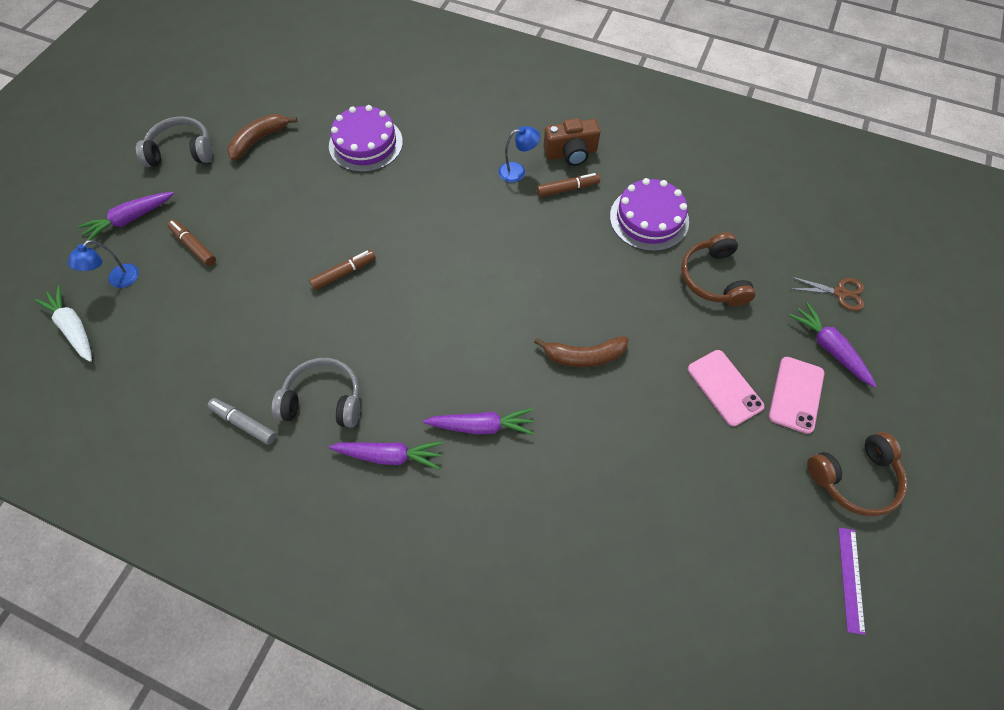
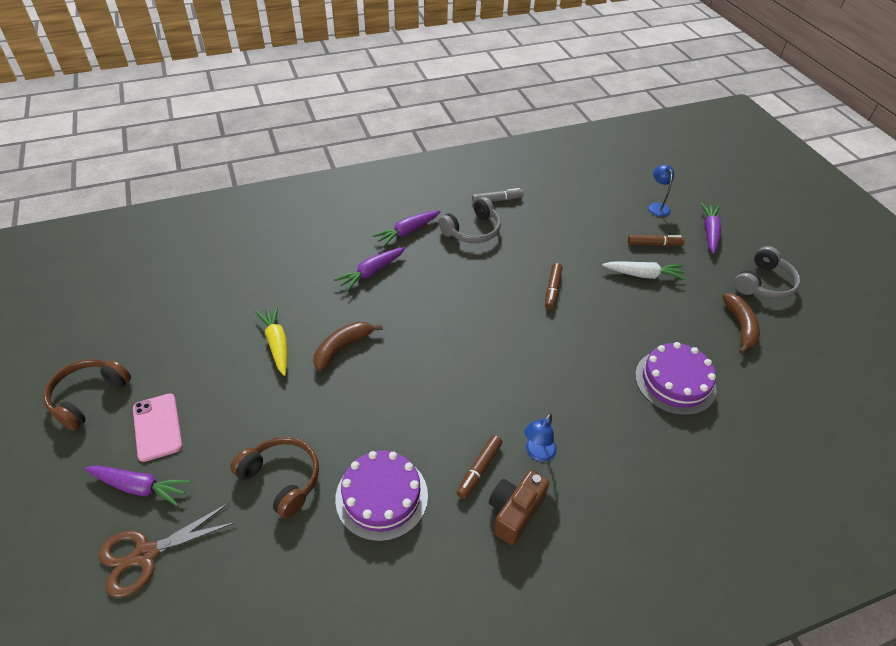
camera: 135 degrees right, 15 degrees down
(74, 328) = (636, 179): white carrot -> white carrot (643, 275)
(641, 406) = (277, 344): none -> yellow carrot
(724, 387) = (220, 395): pink phone -> none
(840, 293) = (145, 555): brown scissors -> brown scissors, size x1.51
(851, 579) = (76, 338): purple ruler -> none

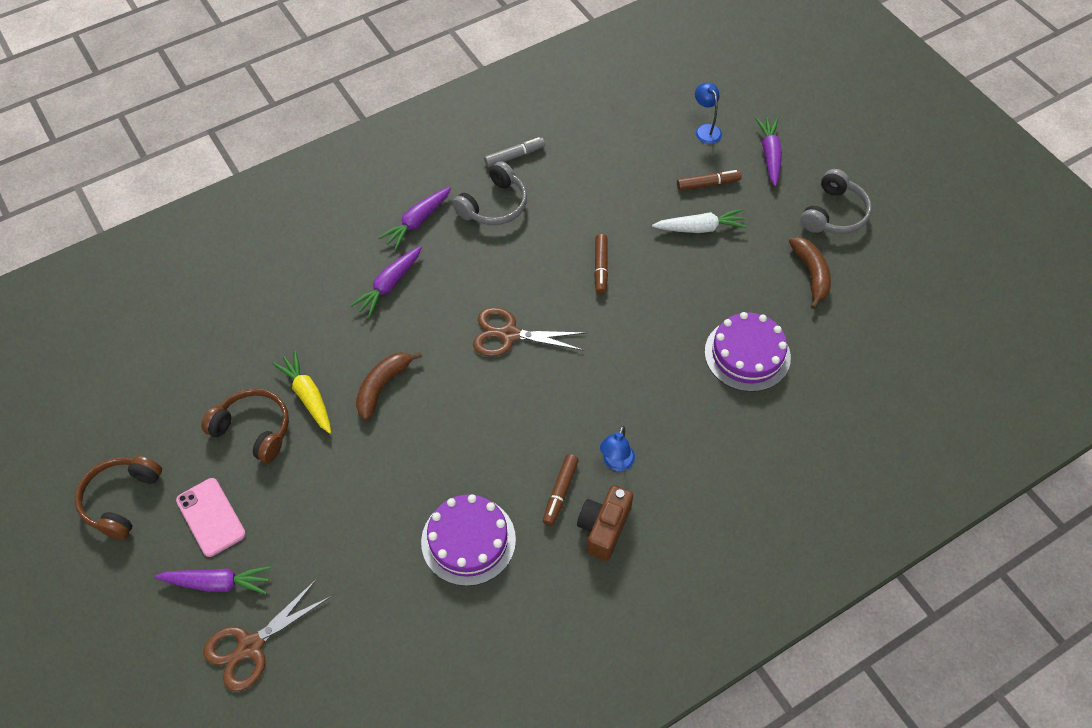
camera: 10 degrees left, 10 degrees up
(281, 479) = (361, 544): brown headphones -> brown headphones (253, 429)
(462, 327) = (509, 335): none -> brown scissors

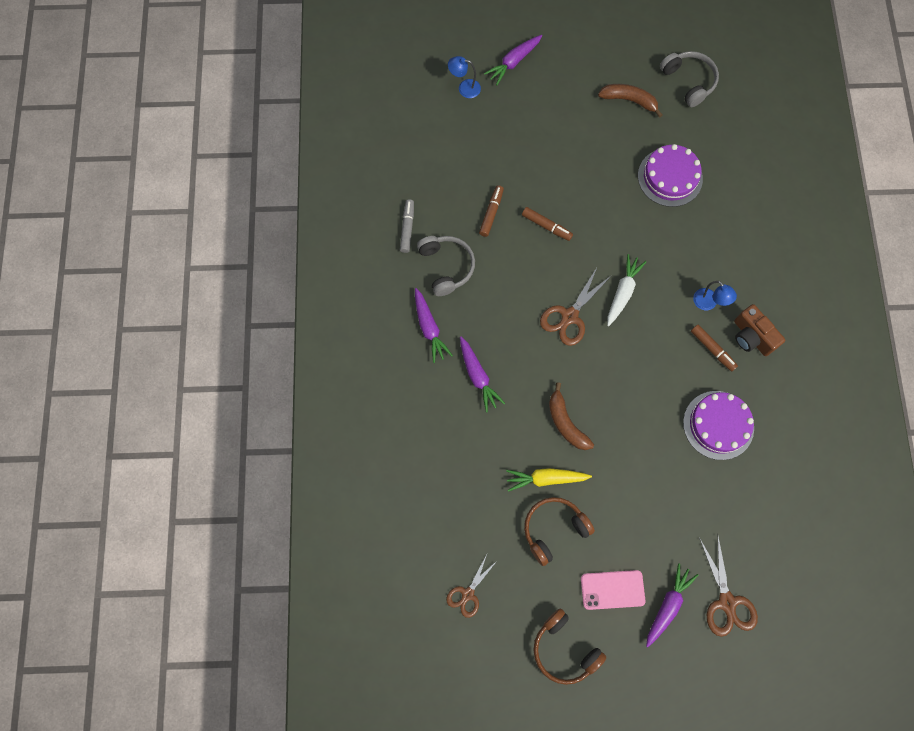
camera: 60 degrees left, 15 degrees up
(145, 383) = (468, 594): none -> brown scissors
(700, 228) = (550, 144): white carrot -> white carrot (622, 292)
(708, 184) = (515, 116): brown marker -> brown marker (491, 213)
(770, 155) = (513, 62): purple carrot -> purple carrot turned 75 degrees counterclockwise
(834, 213) = (588, 56): grey headphones -> grey headphones (688, 81)

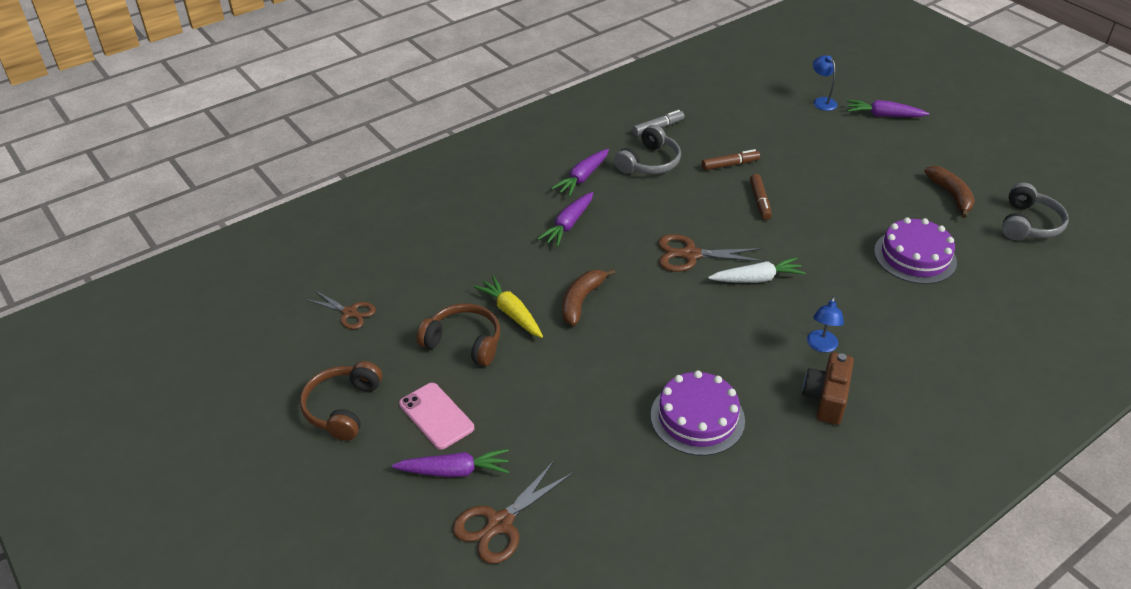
camera: 55 degrees right, 30 degrees down
(468, 594) = (349, 313): brown scissors -> brown scissors turned 150 degrees counterclockwise
(712, 349) = (775, 373): brown marker -> none

